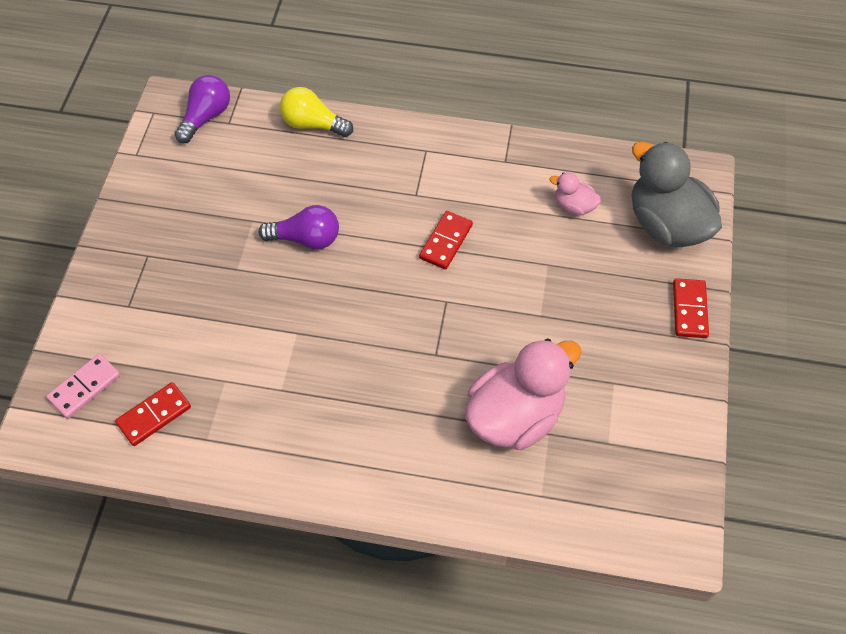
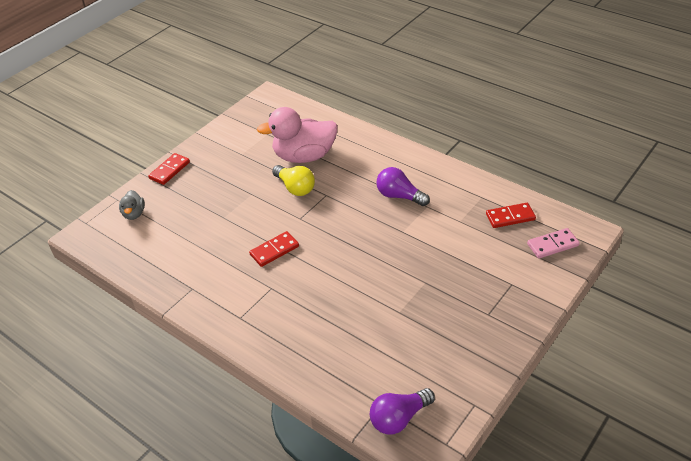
camera: 150 degrees left, 15 degrees down
(306, 239) = (366, 285): purple light bulb -> purple light bulb (399, 196)
(313, 124) = (311, 373): yellow light bulb -> yellow light bulb (295, 188)
(574, 206) = (176, 243): pink duck -> none
(666, 225) = (134, 214): grey duck -> grey duck, size x0.47

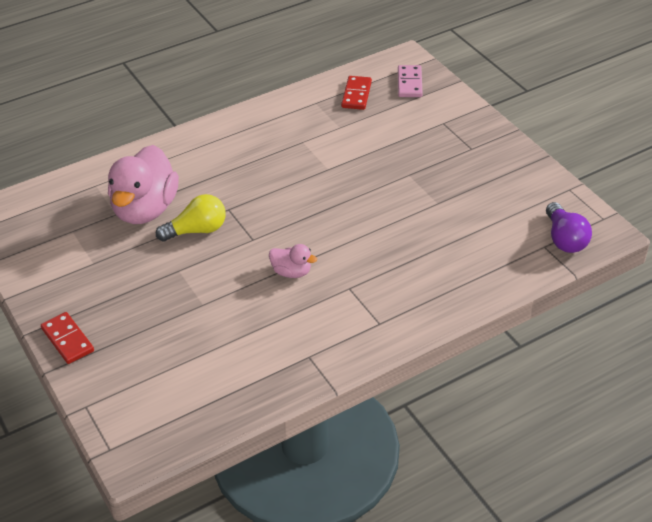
camera: 70 degrees left, 0 degrees up
(134, 214) = (130, 392): grey duck -> none
(274, 250) = (291, 272): red domino -> pink duck
(399, 196) = (272, 156): purple light bulb -> none

